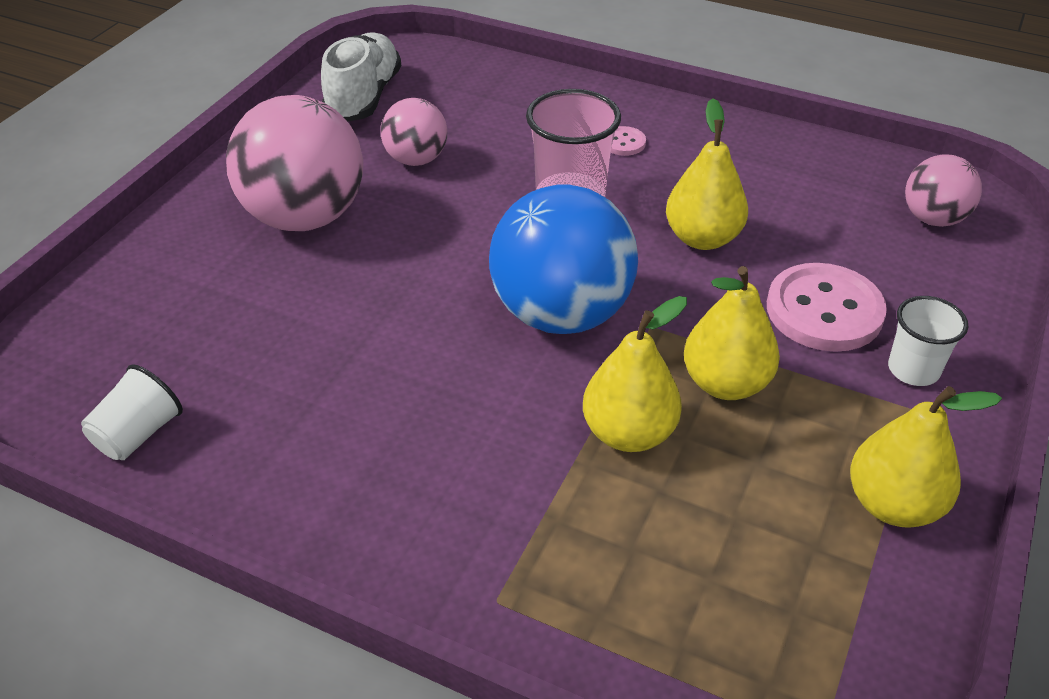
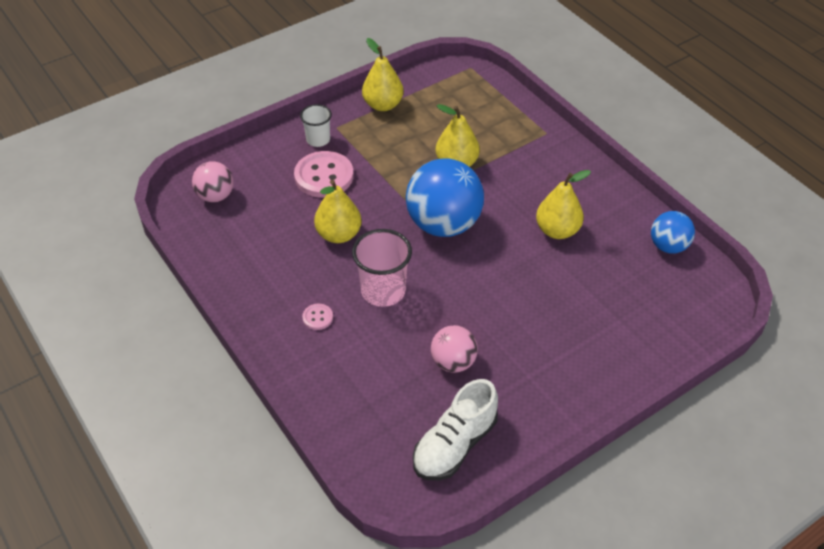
camera: 150 degrees left, 5 degrees up
(138, 434) = (668, 246): white cup -> blue ball
(305, 217) = (544, 344): pink ball -> none
(725, 383) = (399, 165): yellow pear -> yellow pear (557, 230)

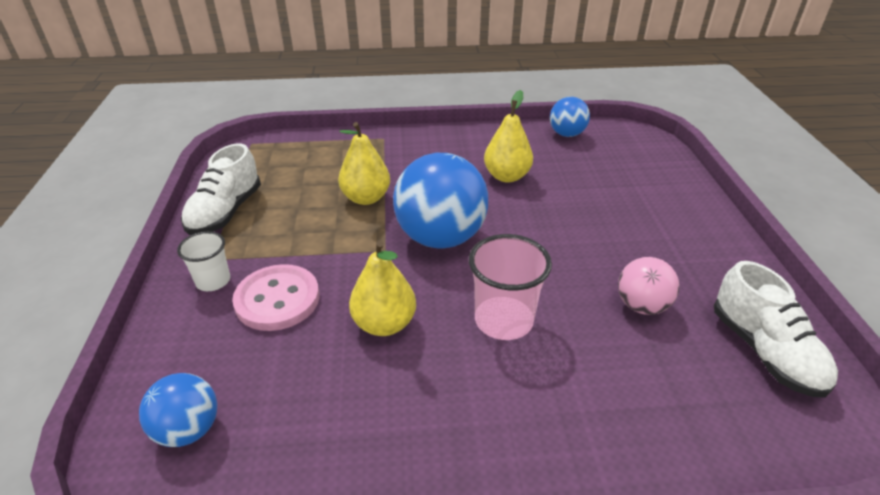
camera: 60 degrees left, 10 degrees down
(215, 196) = (189, 429): pink ball -> blue ball
(317, 317) = (508, 400): pink button -> none
(383, 105) = (226, 212): yellow pear -> white shoe

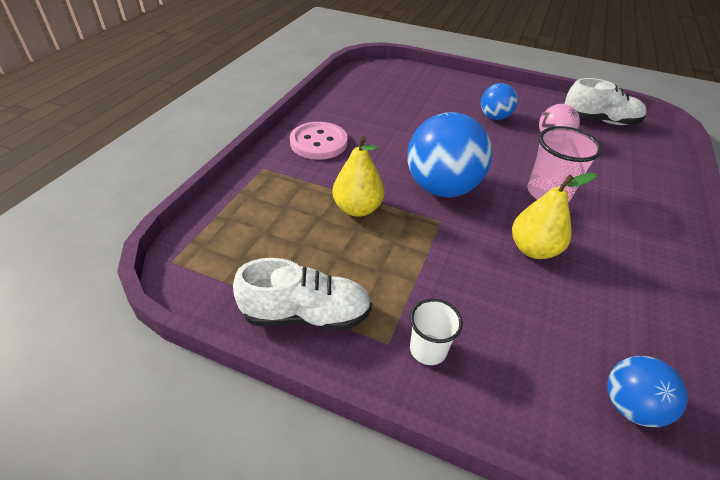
camera: 65 degrees left, 5 degrees up
(226, 212) = (306, 314): white shoe -> white shoe turned 45 degrees counterclockwise
(277, 299) = (478, 305): pink button -> pink button (318, 143)
(507, 176) = (383, 131): yellow pear -> none
(567, 134) = (348, 87): blue ball -> blue ball (494, 117)

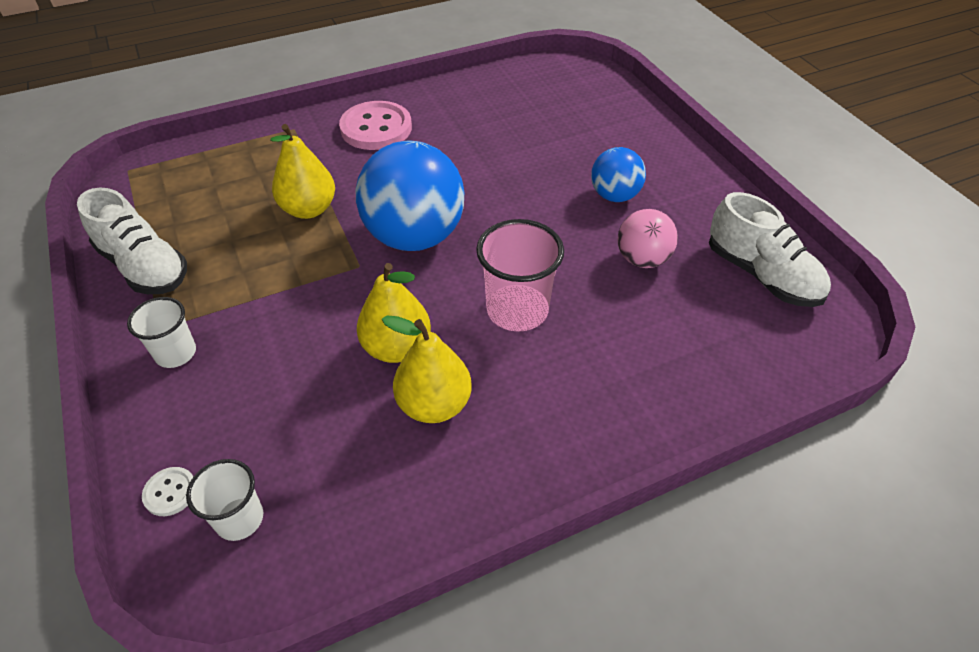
camera: 45 degrees right, 5 degrees up
(575, 431) = (170, 492): none -> white button
(596, 263) = (434, 404): none -> yellow pear
(630, 405) = (239, 519): blue ball -> white cup

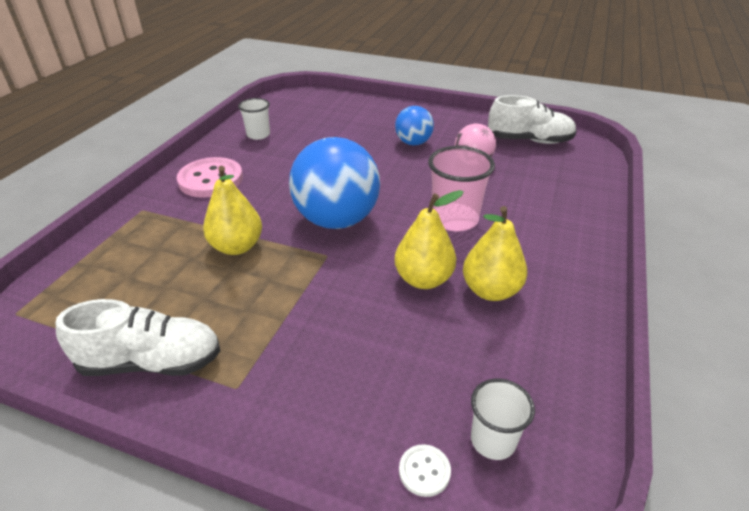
camera: 45 degrees left, 10 degrees down
(176, 353) = (279, 392): white cup -> white cup (258, 135)

